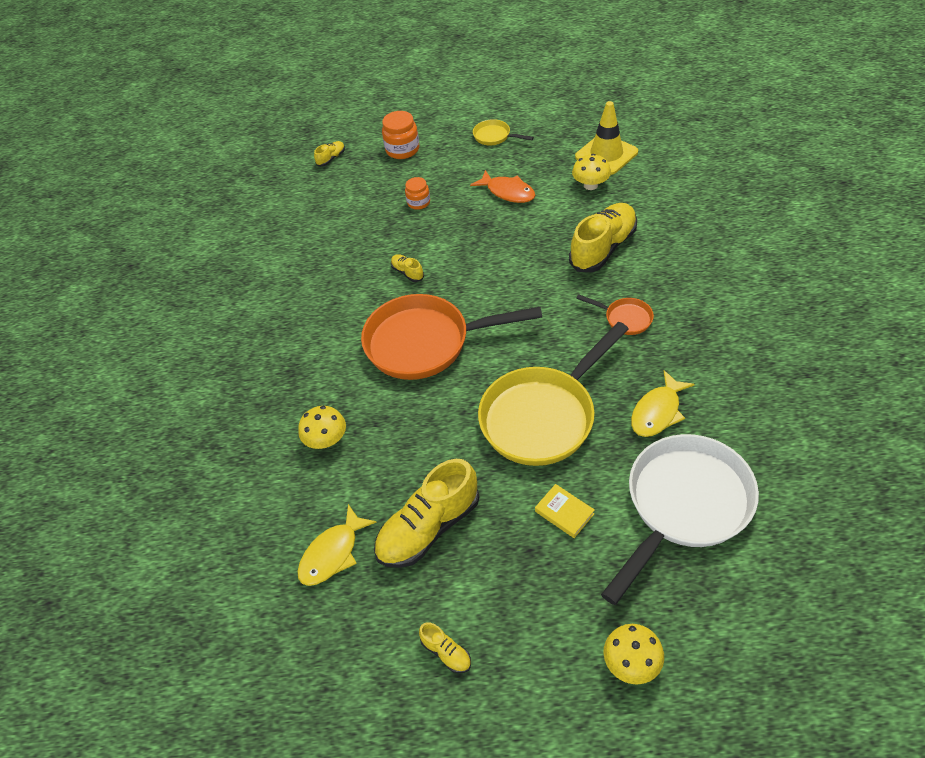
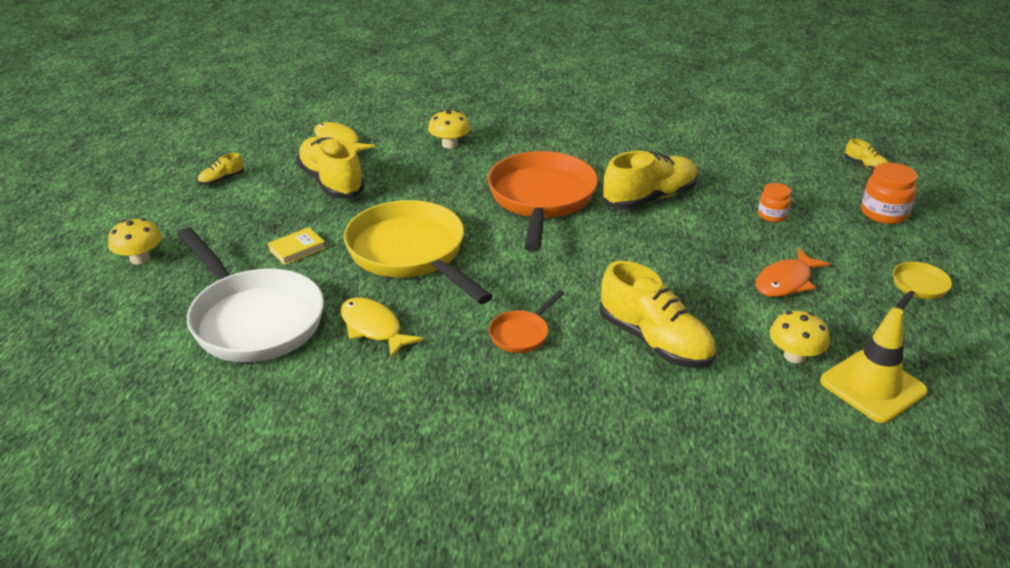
camera: 95 degrees right, 15 degrees down
(407, 272) = (649, 198): yellow shoe -> yellow shoe, size x2.25

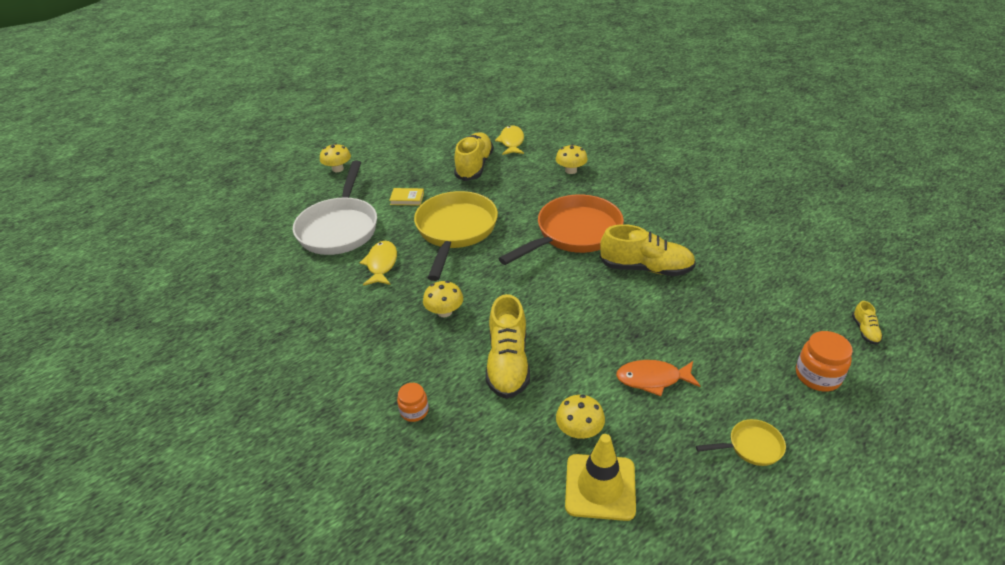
camera: 45 degrees right, 5 degrees up
(222, 180) = (425, 140): yellow shoe -> none
(522, 334) = (444, 312): orange pan -> yellow mushroom
(772, 215) = (718, 327): orange jar -> orange jar (414, 411)

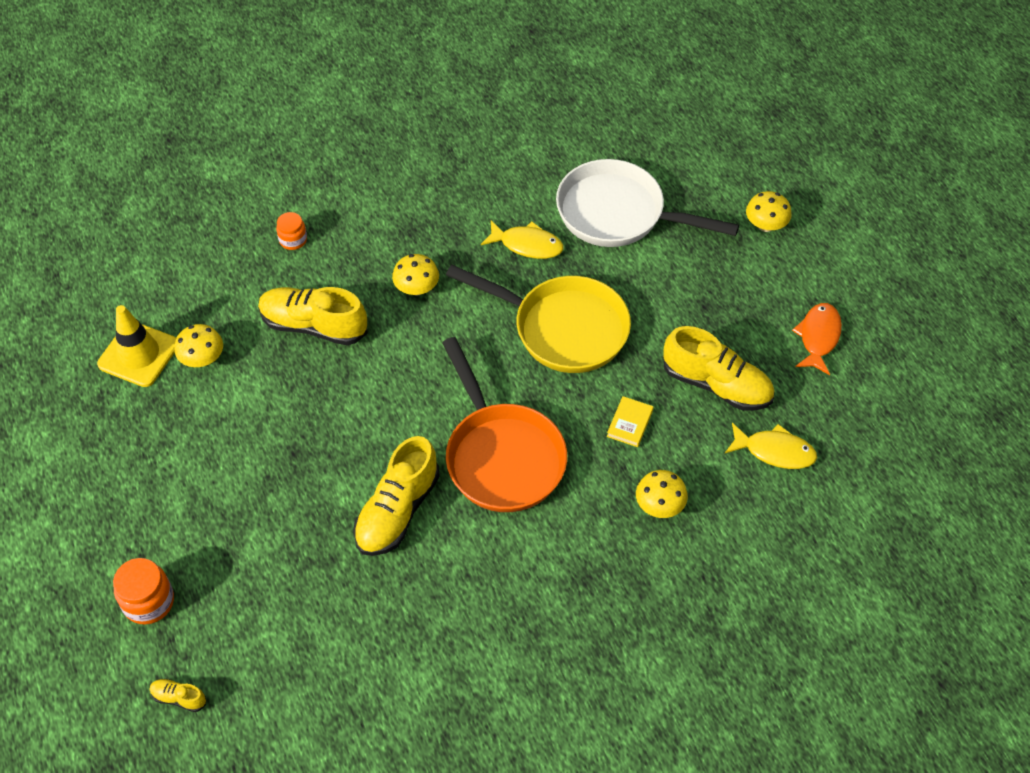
camera: 105 degrees right, 15 degrees up
(407, 199) = (659, 290): yellow book -> yellow book (629, 423)
(653, 379) = (228, 443): orange fish -> orange fish (818, 337)
(751, 446) = (108, 490): yellow pan -> none

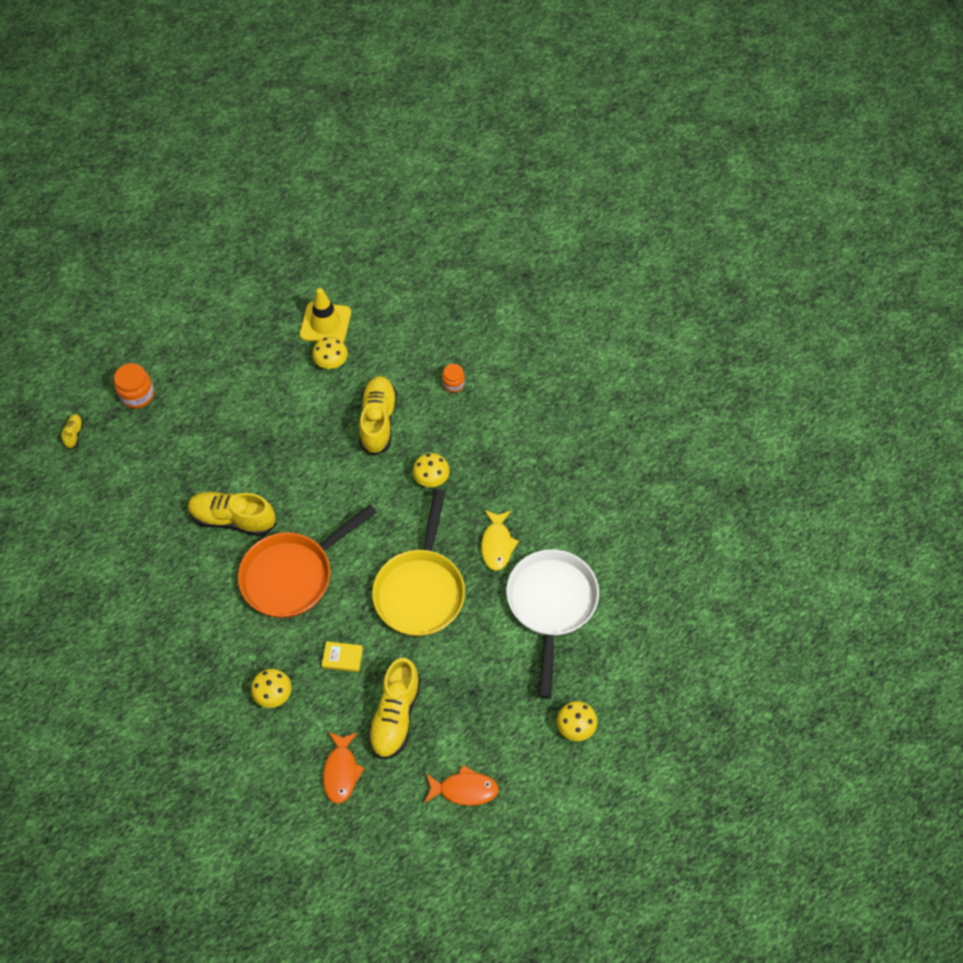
camera: 75 degrees right, 5 degrees up
(774, 451) = (341, 771): yellow fish -> orange fish

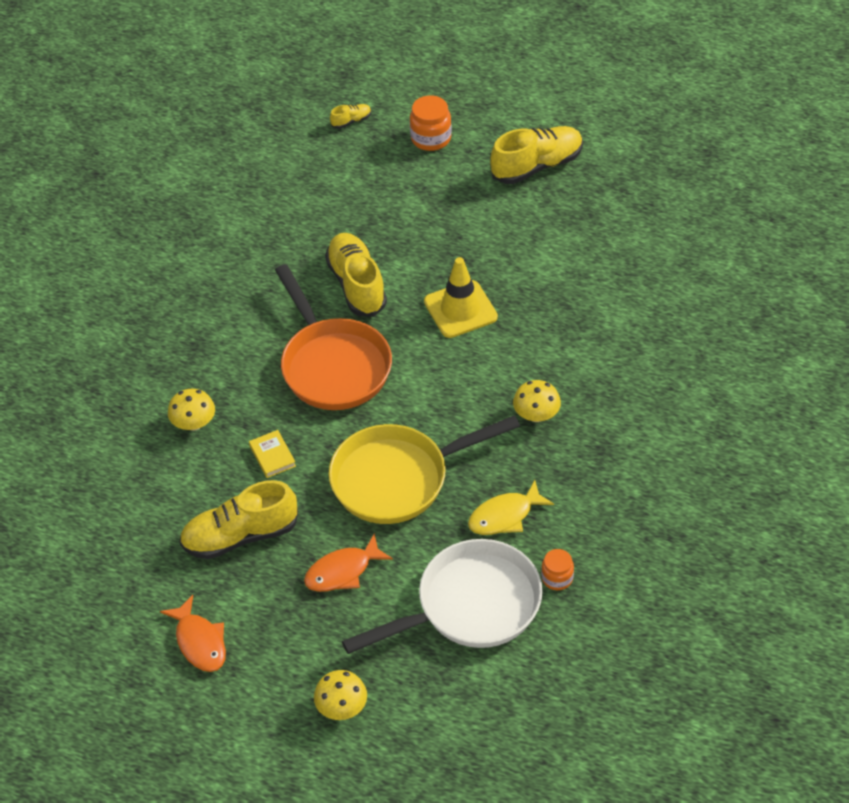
camera: 60 degrees right, 10 degrees down
(293, 575) = (333, 365): orange pan -> orange pan turned 135 degrees counterclockwise
(325, 323) = (641, 226): yellow traffic cone -> yellow traffic cone (460, 309)
(331, 362) = (600, 256): yellow mushroom -> none
(341, 771) = (149, 524): orange fish -> orange fish (342, 571)
(378, 421) = (565, 333): yellow shoe -> yellow shoe (537, 166)
(453, 384) = (668, 370): orange jar -> orange jar (557, 578)

